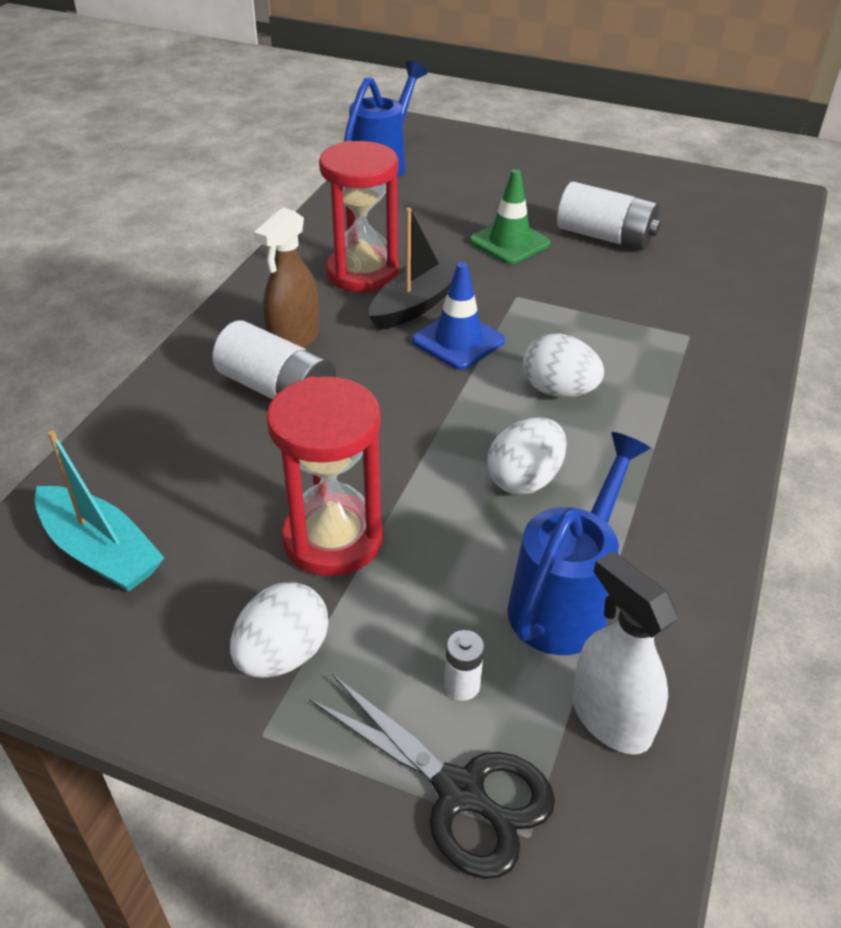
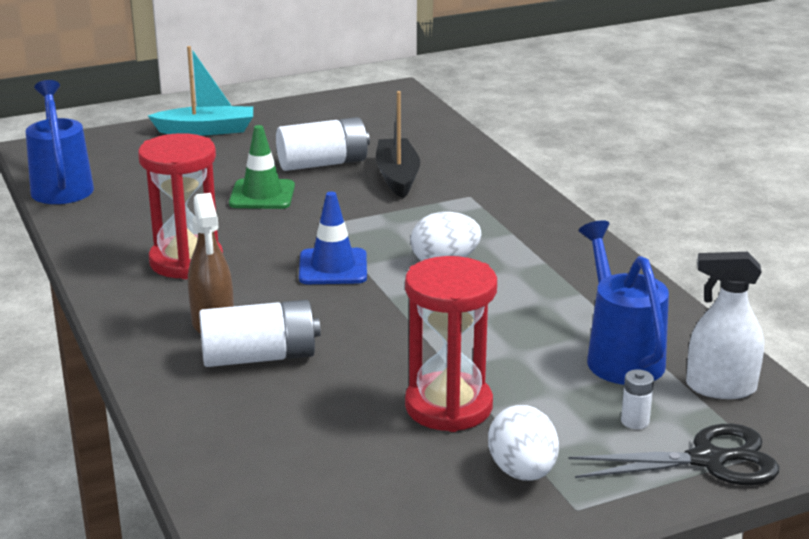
camera: 45 degrees left, 15 degrees down
(100, 552) = (312, 504): turquoise boat -> turquoise boat (206, 130)
(417, 304) = (264, 261): black boat -> black boat (397, 176)
(524, 479) = (504, 315): white egg -> none

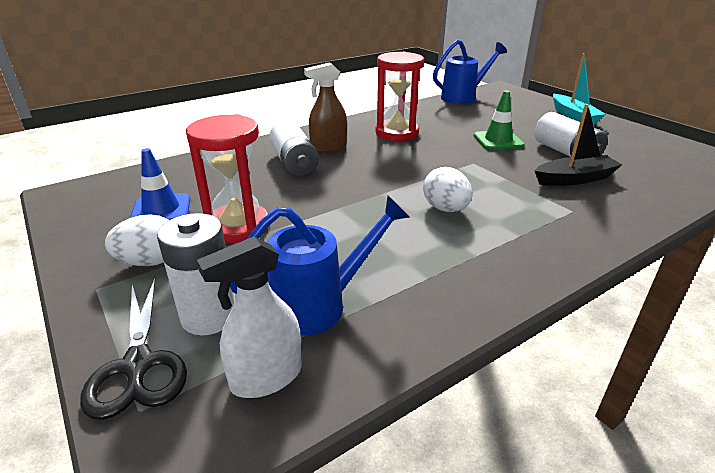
camera: 80 degrees right, 5 degrees up
(333, 267) = (413, 171): blue traffic cone -> blue traffic cone (161, 210)
(635, 421) = (209, 316): white battery -> white battery, size x2.19
(720, 387) = (266, 377): white spray bottle -> white spray bottle turned 120 degrees counterclockwise

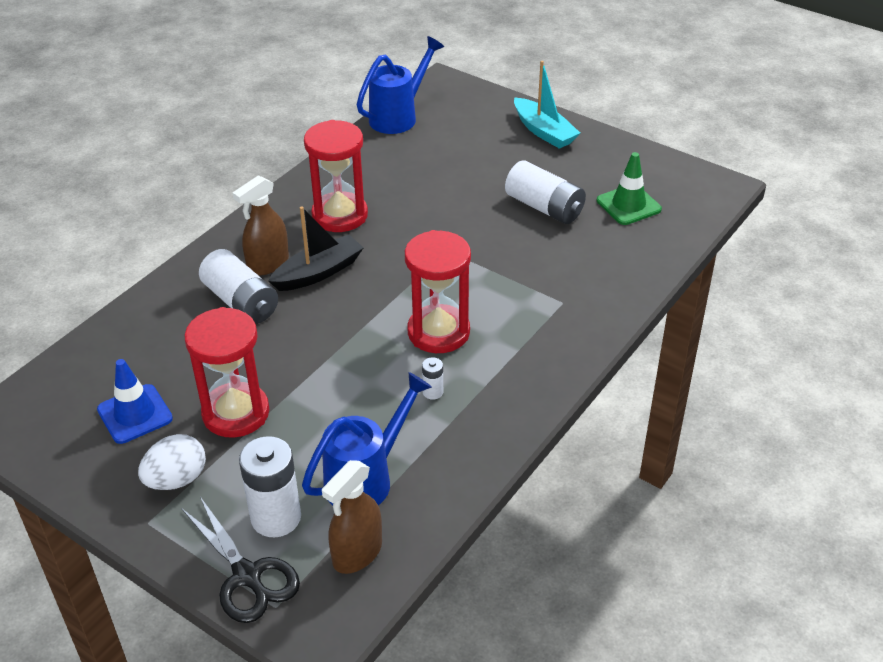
camera: 20 degrees left, 10 degrees up
(266, 377) = (357, 553): white spray bottle -> brown spray bottle
(422, 249) = (433, 392): none -> white battery
(445, 209) = (438, 332): white egg -> red hourglass
(498, 141) = (465, 203): green traffic cone -> green traffic cone (628, 205)
(574, 179) = (559, 252): black boat -> black boat (318, 272)

